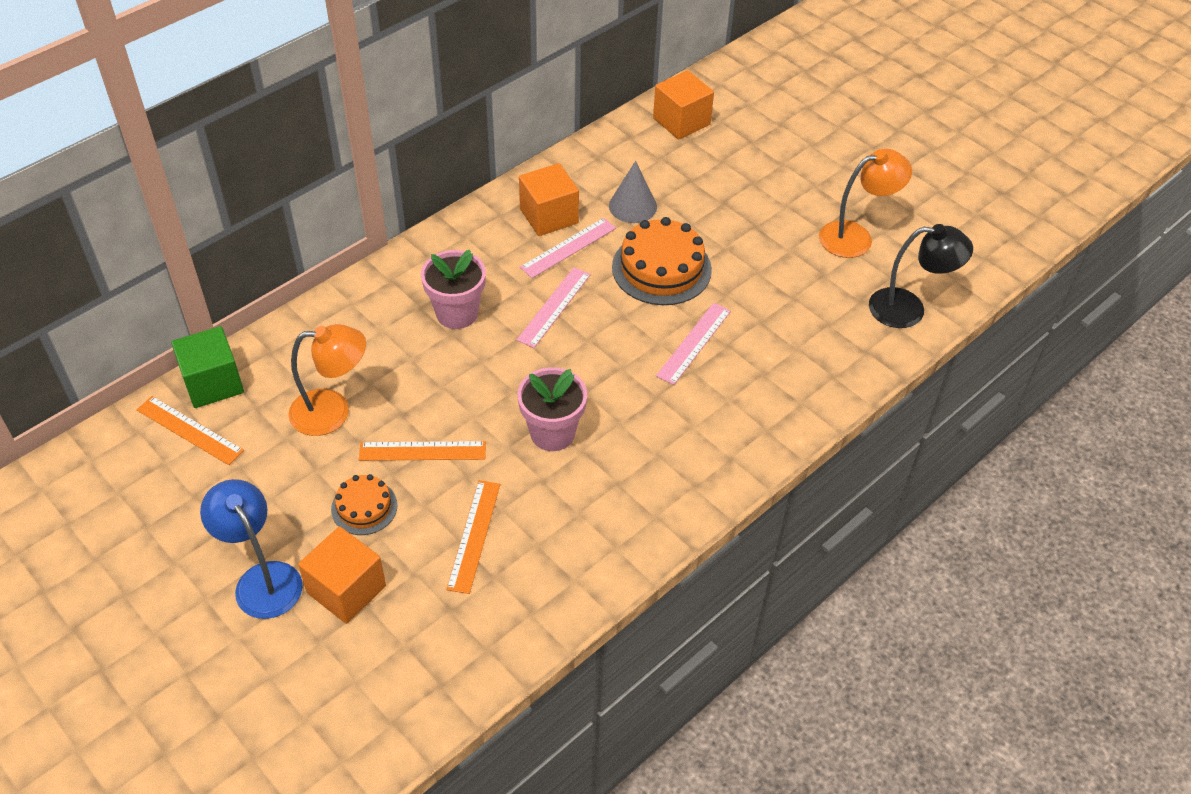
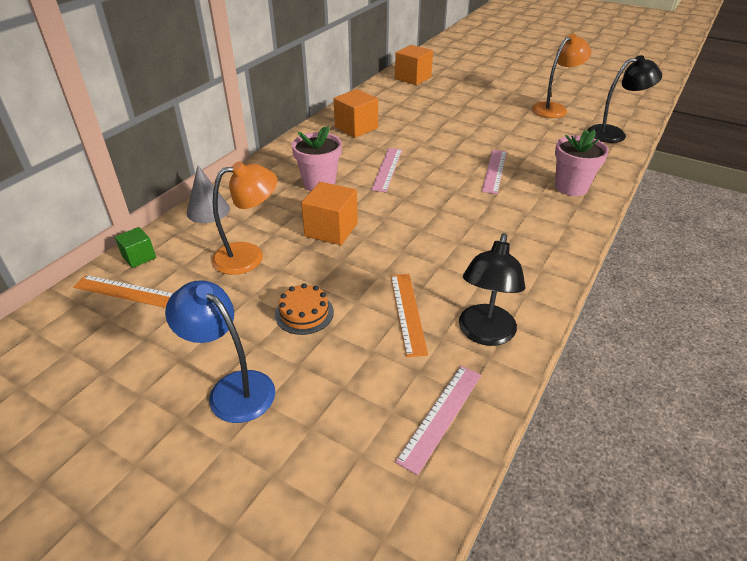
camera: 15 degrees left, 10 degrees down
(213, 383) = (139, 257): green cube -> green cube, size x0.59
(346, 589) = (316, 378): orange cube -> orange cube (331, 230)
(422, 451) = (335, 266): orange ruler -> none
(542, 584) = (484, 334): none -> black lamp
(552, 433) = (429, 236): pink flower pot -> pink flower pot (571, 187)
(568, 247) = (378, 140): pink ruler -> pink ruler (441, 416)
(632, 206) = (408, 115): grey cone -> grey cone (208, 210)
(661, 268) = (446, 140): orange cake -> none

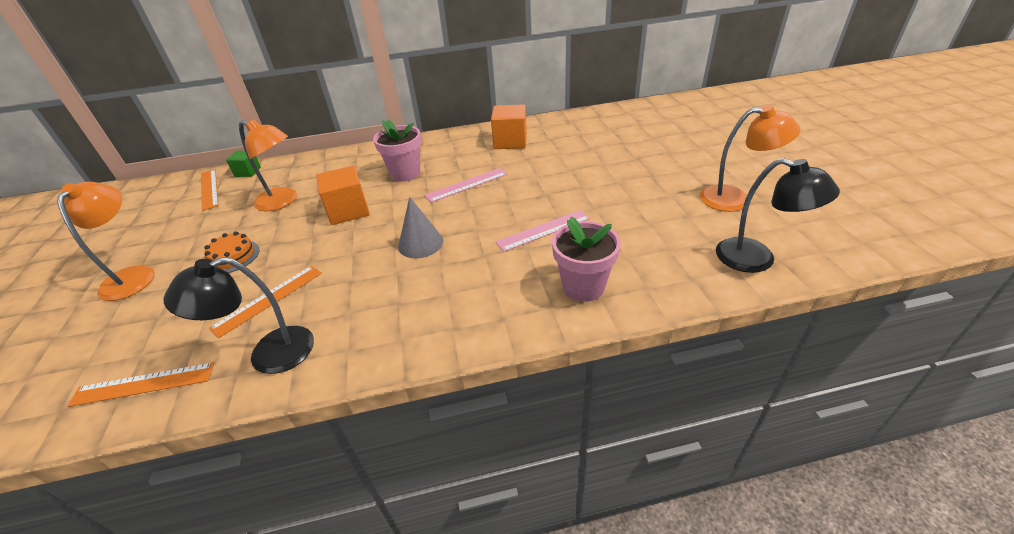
camera: 50 degrees right, 0 degrees up
(208, 210) = (321, 161): grey cone -> grey cone (420, 243)
(232, 388) = (133, 275): blue lamp -> orange lamp
(413, 78) = (640, 115): orange cube -> none
(441, 416) = (143, 384): pink ruler -> orange ruler

